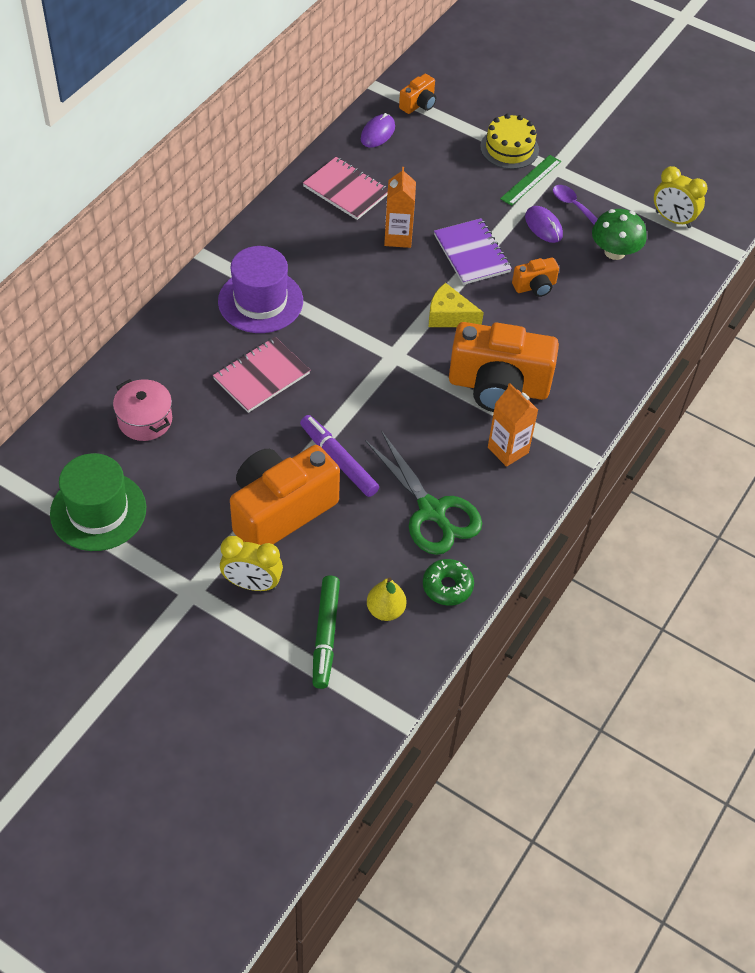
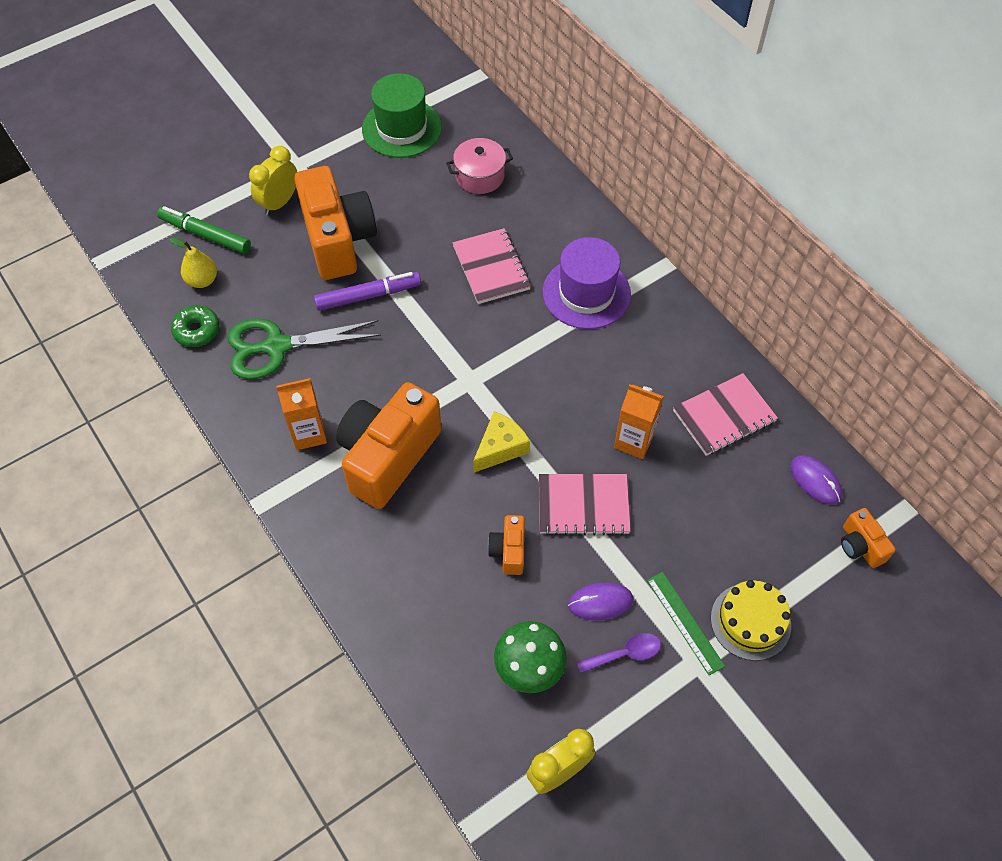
camera: 115 degrees right, 5 degrees up
(472, 253) = (583, 506): purple notebook -> pink notebook

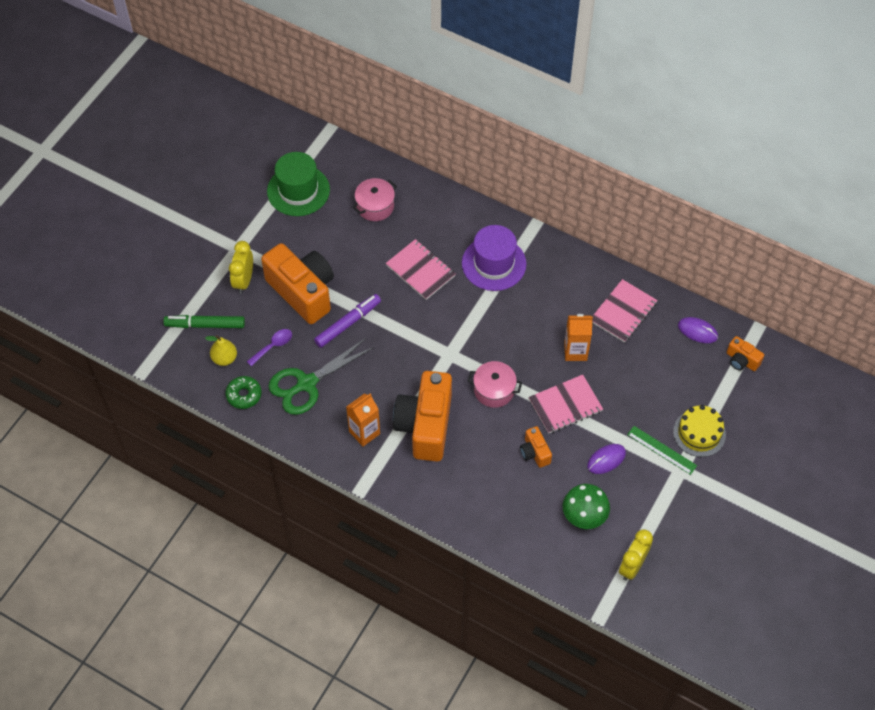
camera: 25 degrees left, 0 degrees up
(500, 448) = (494, 390): yellow cheese -> pink pot
(625, 654) = (636, 483): purple spoon -> purple spoon (273, 346)

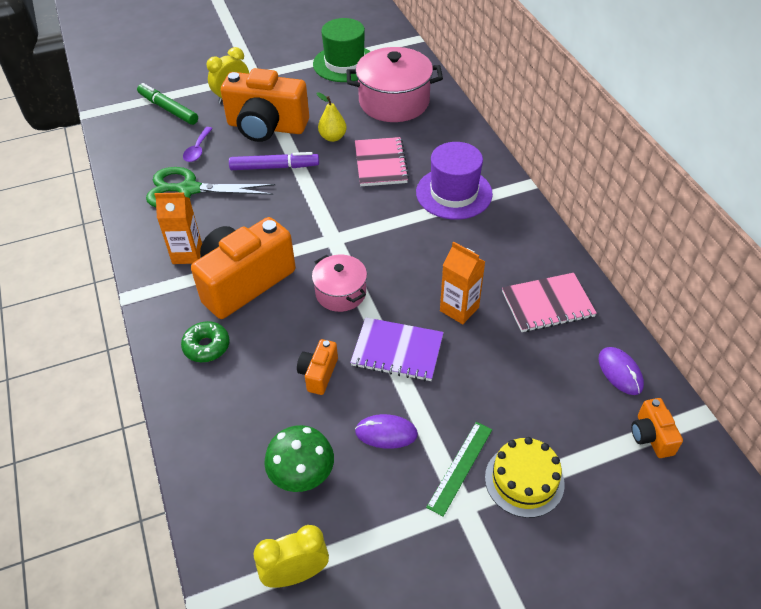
camera: 40 degrees right, 10 degrees down
(224, 358) = (152, 137): yellow pear -> yellow pear (333, 137)
(244, 395) = (133, 169): green donut -> green donut (206, 346)
(273, 346) = (198, 150): purple spoon -> purple spoon turned 105 degrees clockwise
(303, 292) = (266, 127): orange camera -> orange camera turned 105 degrees clockwise
(375, 206) = (394, 102): pink pot -> pink pot, size x1.75
(565, 405) = (397, 351): pink notebook -> purple notebook
(661, 450) = (460, 467): green ruler -> green ruler turned 45 degrees clockwise

